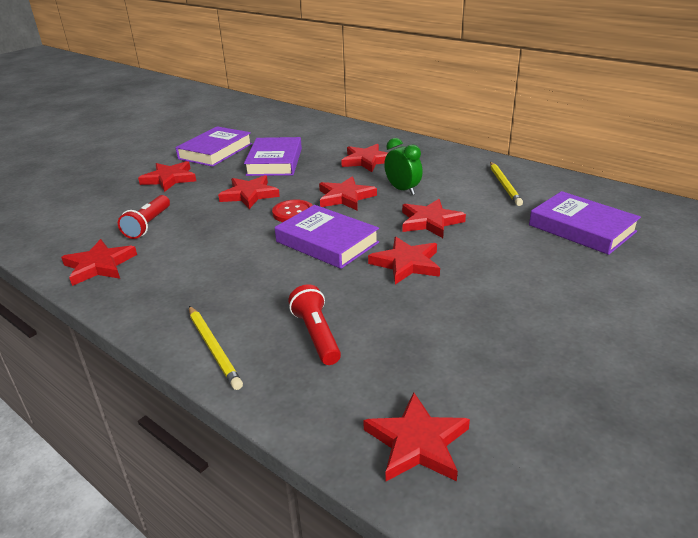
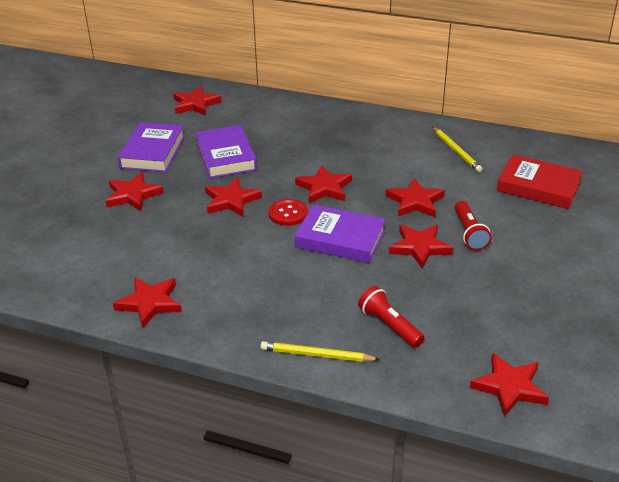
camera: 20 degrees left, 5 degrees up
(148, 225) = (158, 252): red flashlight -> red flashlight (469, 233)
(213, 348) = (317, 355): yellow pencil -> yellow pencil turned 150 degrees clockwise
(366, 161) = (316, 141): red star -> red star (195, 104)
(402, 190) = (371, 171): green clock -> none
(581, 228) = (538, 187): purple book -> red book

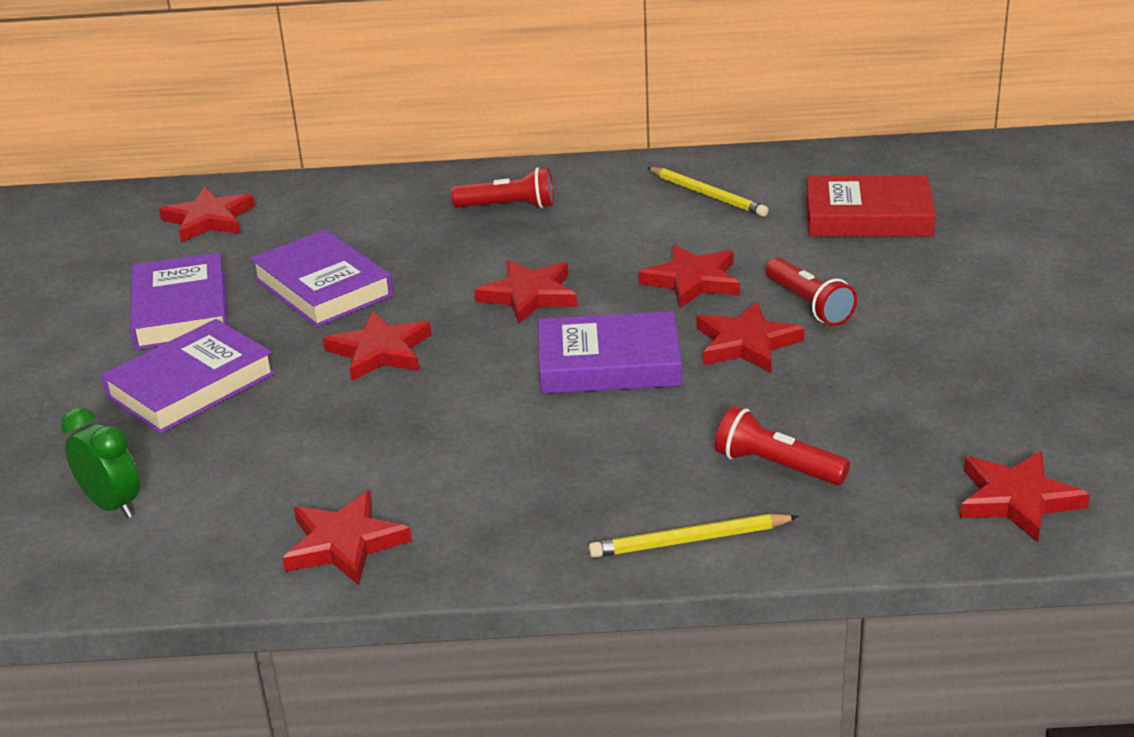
camera: 20 degrees left, 5 degrees down
(60, 250) = (112, 505): none -> green clock
(133, 195) = (191, 385): red star -> purple book
(288, 213) = (494, 347): red button -> none
(346, 132) = (508, 206): none -> red flashlight

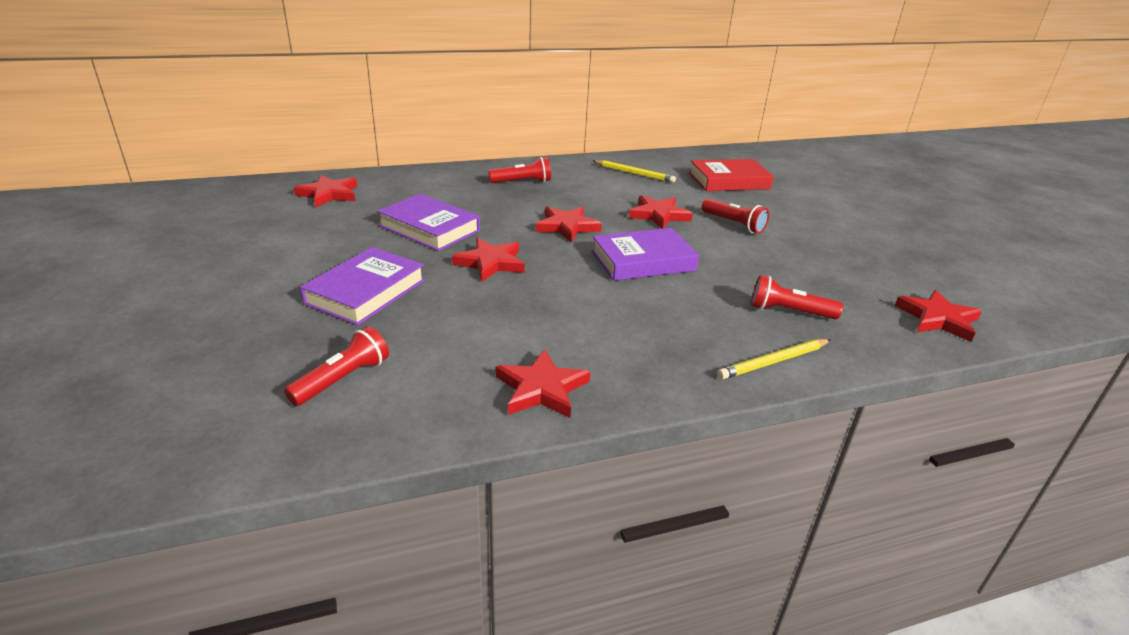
camera: 20 degrees left, 0 degrees up
(112, 505) = (342, 379): green clock -> red flashlight
(181, 310) = (335, 246): purple book -> none
(746, 343) = (715, 245): red star -> none

